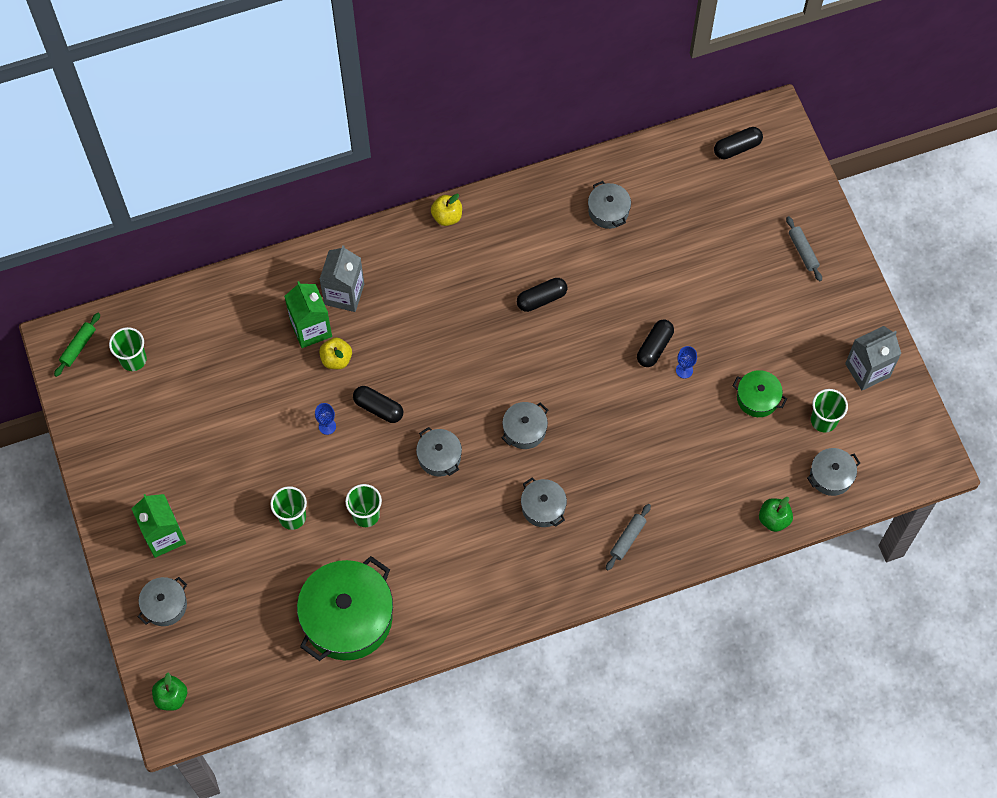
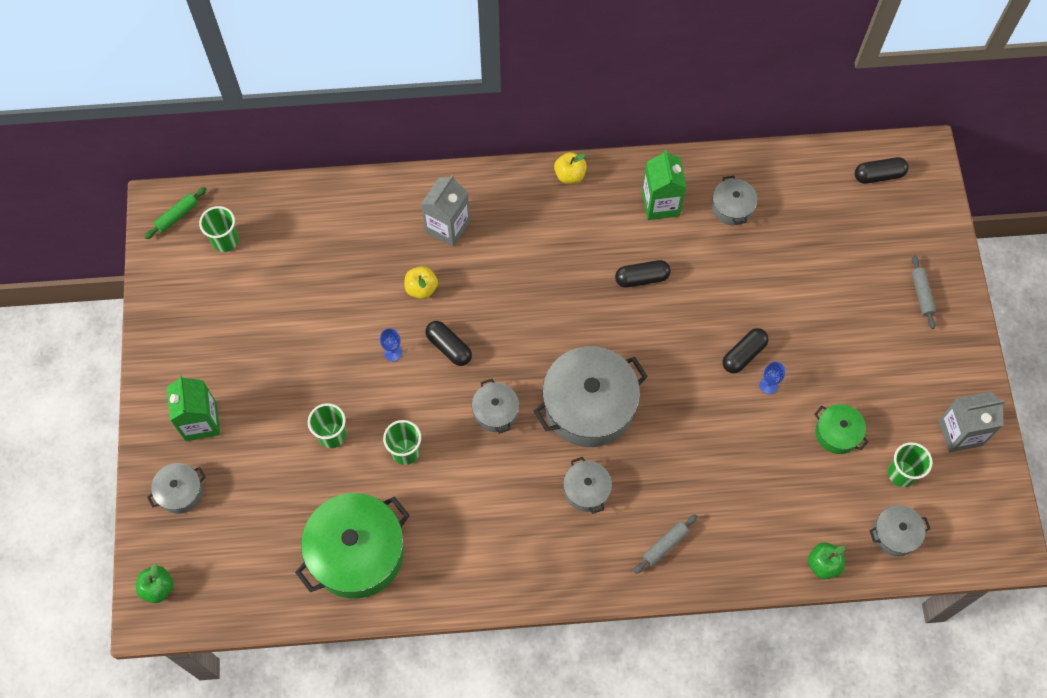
camera: 15 degrees right, 0 degrees up
(311, 329) = (405, 252): green carton -> green carton (660, 204)
(524, 430) = (589, 406): grey pot -> grey pot, size x2.03

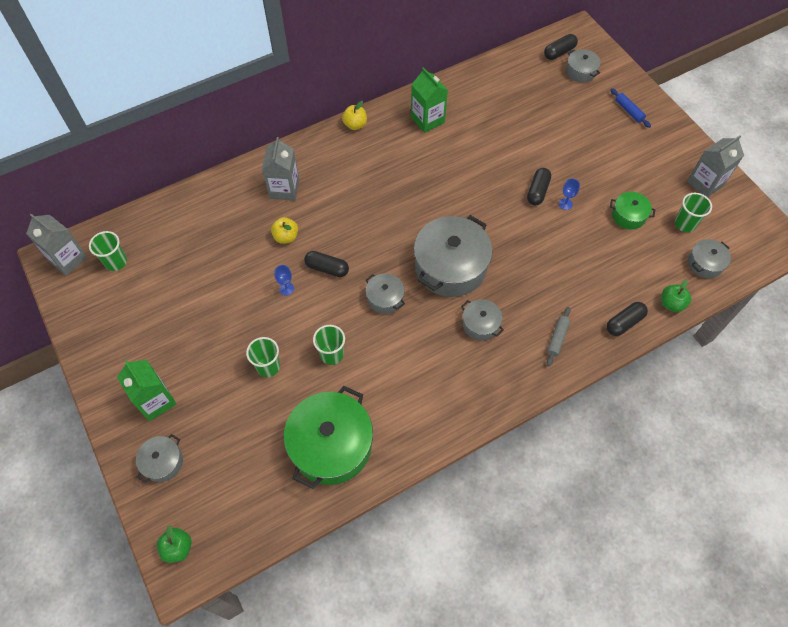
camera: 25 degrees left, 5 degrees down
(177, 216) = (68, 259): green rolling pin -> grey carton
(642, 278) = (441, 170): black capsule -> black capsule (624, 323)
(732, 207) = (476, 104): grey pot -> grey pot (581, 72)
(921, 294) = (628, 111): grey rolling pin -> blue rolling pin

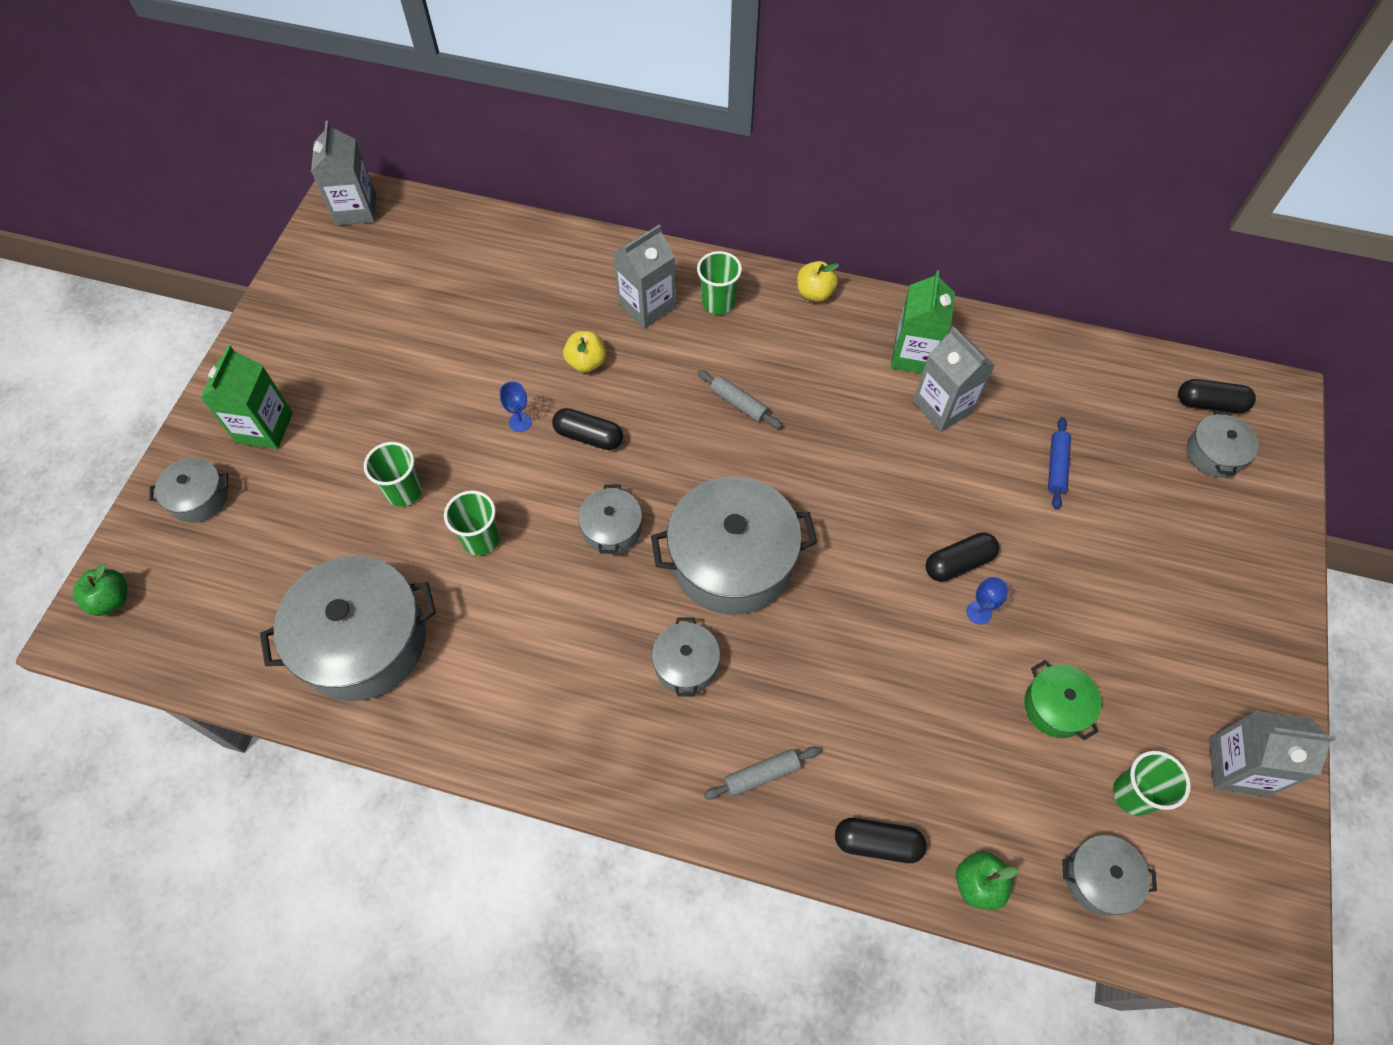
camera: 45 degrees right, 0 degrees up
(116, 262) = (393, 248): green cup -> green cup (718, 303)
(327, 268) = (588, 436): black capsule -> black capsule turned 45 degrees counterclockwise
(331, 445) = (363, 641): green pot -> grey pot
(377, 199) = (739, 403): none -> grey rolling pin
(463, 132) = (943, 407): none -> grey carton
(628, 111) = (1229, 564): blue rolling pin -> blue rolling pin (1056, 467)

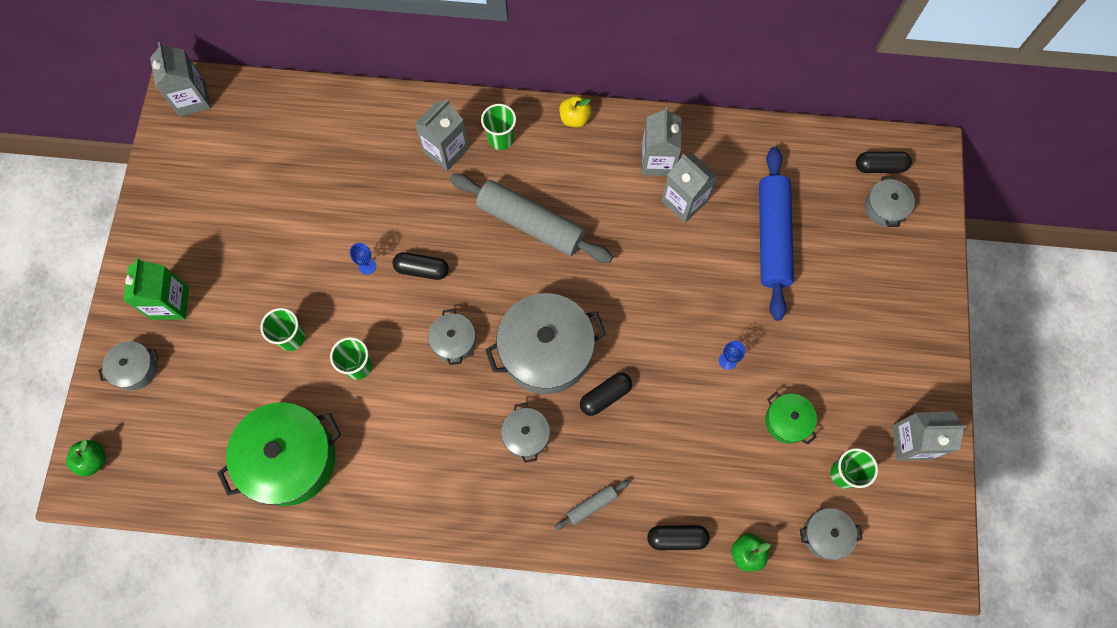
camera: 10 degrees left, 10 degrees up
(363, 641) = (290, 459): grey pot -> green pot
(586, 362) = (408, 207): yellow apple -> none
(739, 403) = (531, 223): grey rolling pin -> grey rolling pin, size x2.29
(914, 355) = (657, 161): green carton -> grey carton
(958, 563) = (709, 325): black capsule -> black capsule (605, 396)
(1056, 467) = (772, 237): blue rolling pin -> blue rolling pin, size x2.29

